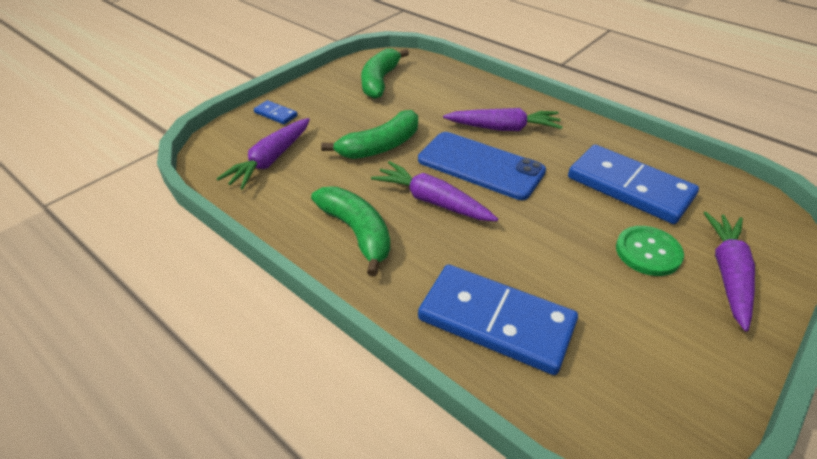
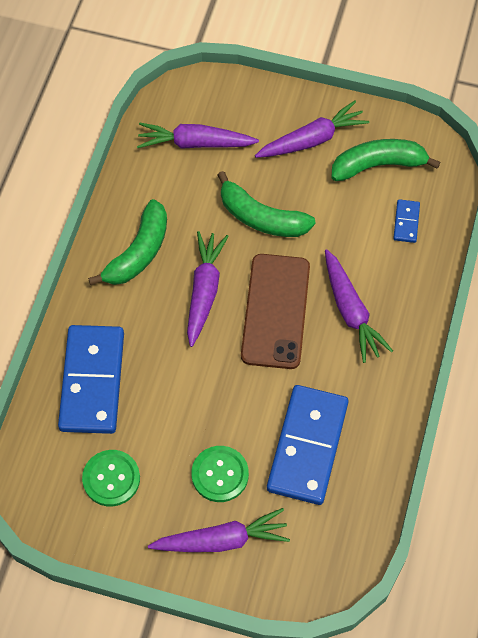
camera: 65 degrees right, 20 degrees up
(276, 114) = (266, 107): blue domino -> blue domino (406, 222)
(329, 102) = (312, 139): none -> purple carrot
(480, 166) = (275, 311): blue phone -> brown phone
(635, 345) = (111, 479): none -> green button

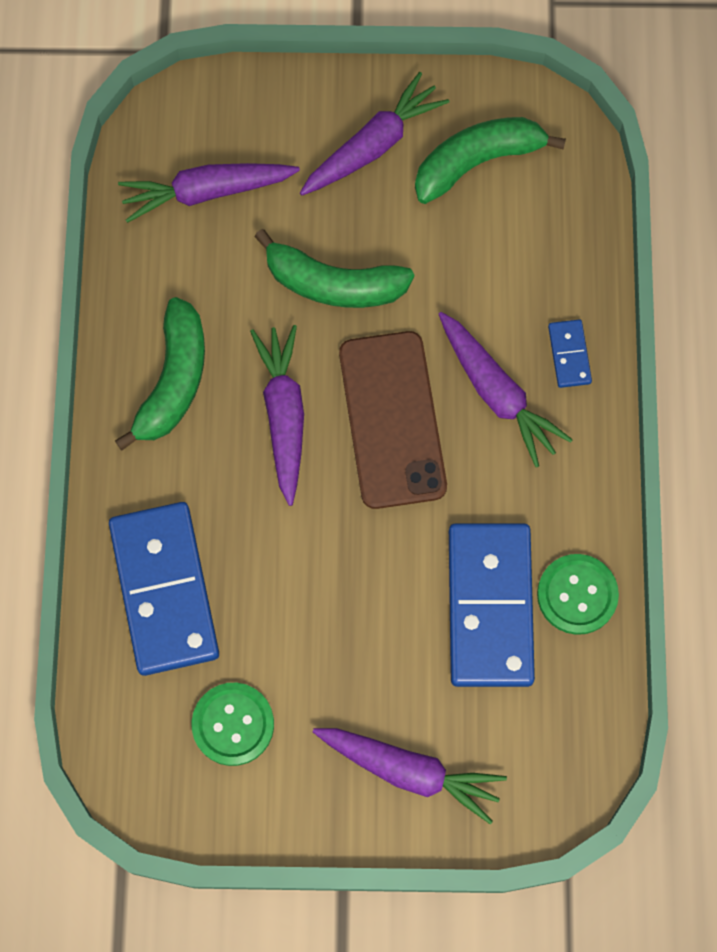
camera: 15 degrees left, 10 degrees up
(220, 474) = (381, 678): green button -> green button (577, 595)
(221, 540) = (409, 770): purple carrot -> purple carrot turned 45 degrees clockwise
(406, 222) = (539, 240): blue domino -> blue domino (569, 355)

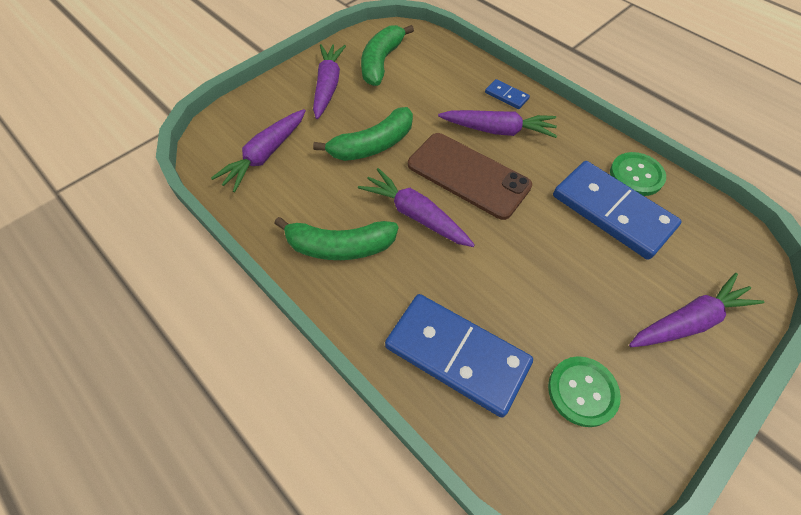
camera: 45 degrees left, 15 degrees down
(173, 381) = (339, 246): green banana -> green banana turned 120 degrees clockwise

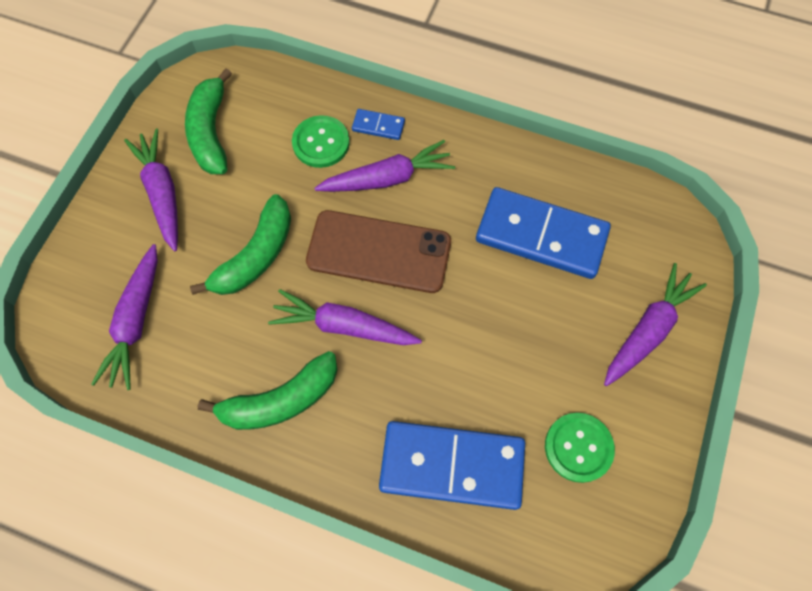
camera: 25 degrees left, 10 degrees up
(636, 175) = (550, 179): green button -> green button (321, 143)

